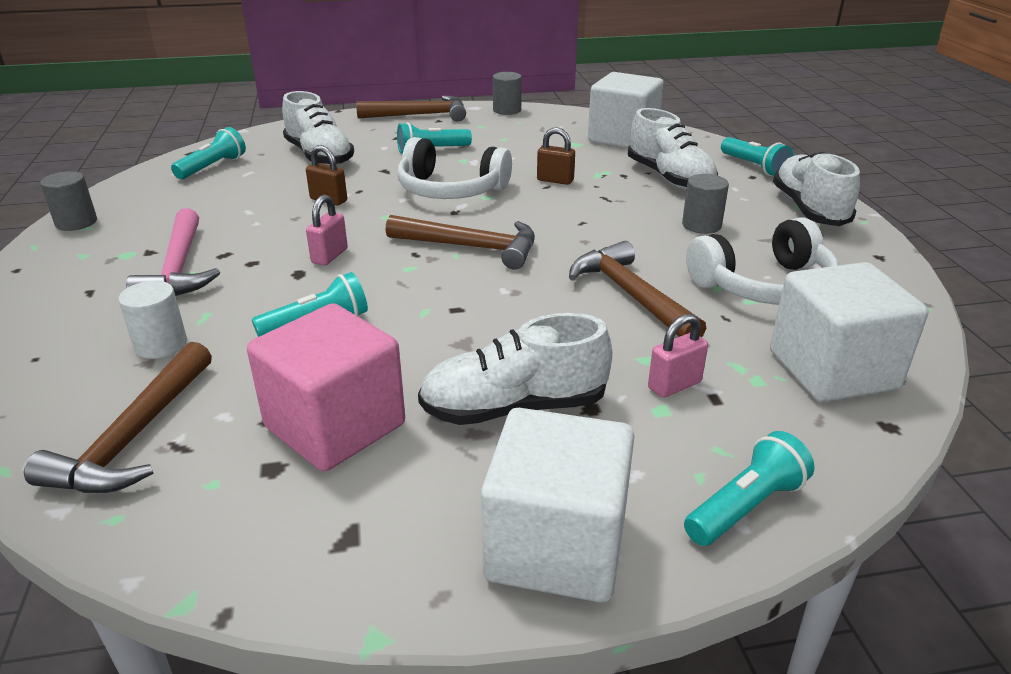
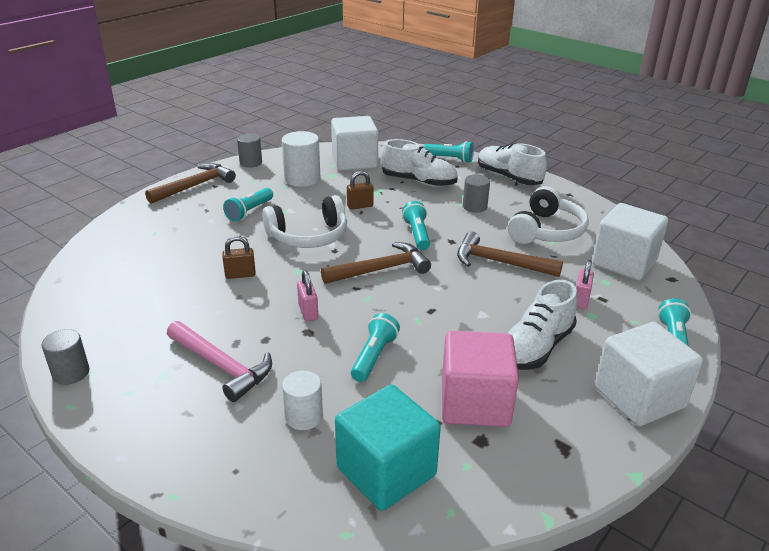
camera: 40 degrees left, 0 degrees up
(134, 437) = (386, 471): brown hammer -> turquoise cube
(213, 167) = (103, 284): turquoise flashlight -> turquoise flashlight (417, 234)
(319, 156) = (175, 244): white shoe -> none
(535, 138) = (302, 179): none -> white cylinder

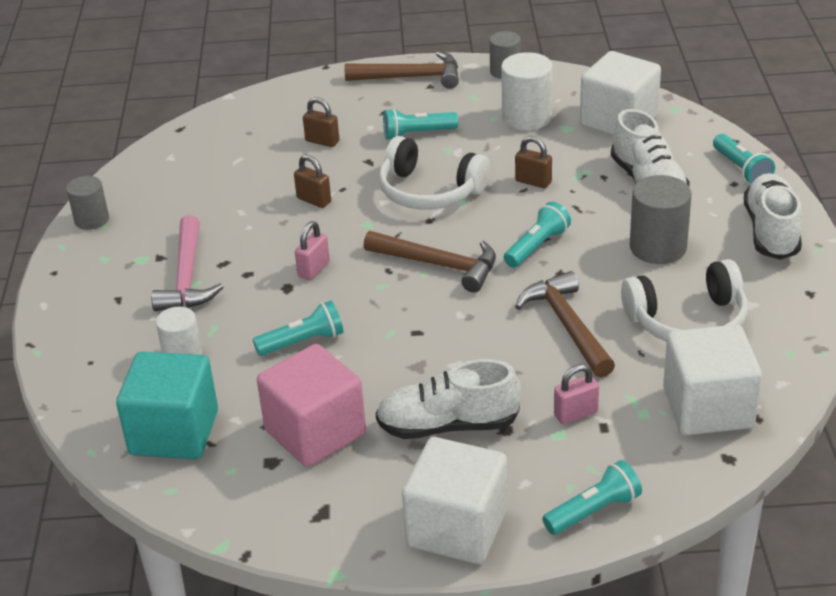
camera: 50 degrees right, 5 degrees up
(190, 241) = (322, 141): none -> brown padlock
(474, 207) = (658, 247): grey cylinder -> grey cylinder, size x1.55

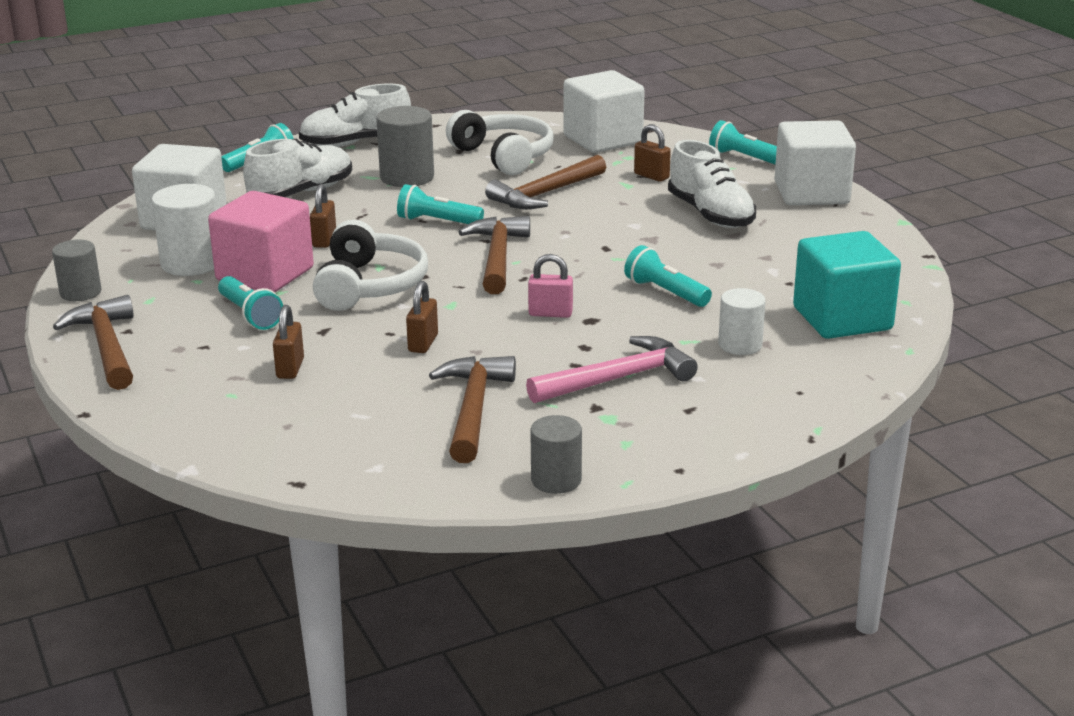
camera: 115 degrees left, 10 degrees down
(204, 205) = (473, 408): none -> brown hammer
(315, 432) = (773, 260): pink cube -> pink cube (265, 274)
(575, 414) = (651, 176): pink padlock -> brown padlock

